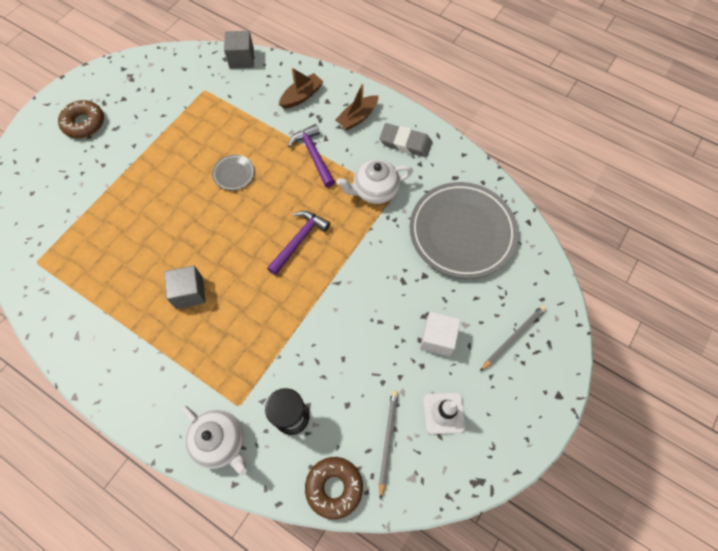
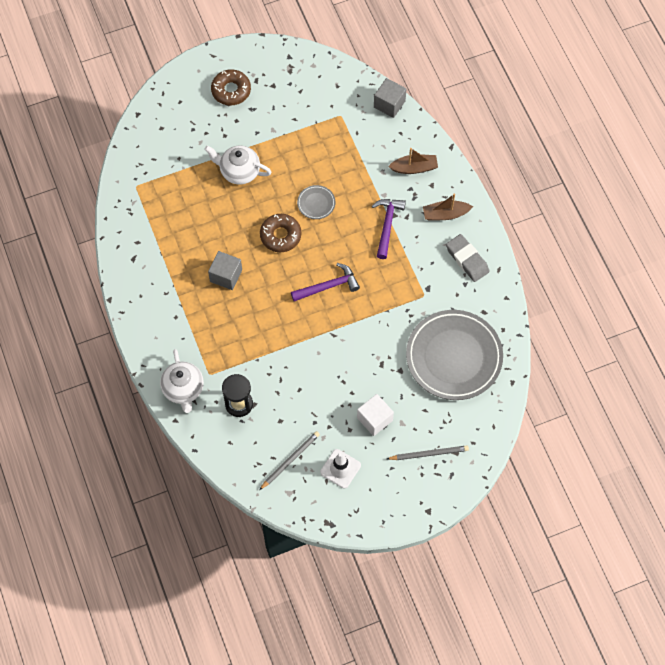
camera: 35 degrees right, 0 degrees up
(334, 487) = (235, 464): brown donut -> brown donut (280, 235)
(374, 190) = (413, 283): white teapot -> white teapot (239, 171)

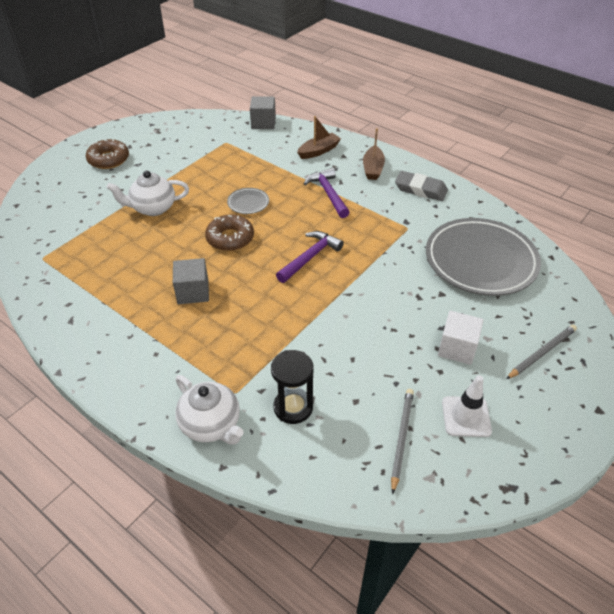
camera: 30 degrees left, 20 degrees down
(445, 214) = (373, 168): brown boat -> brown boat turned 45 degrees counterclockwise

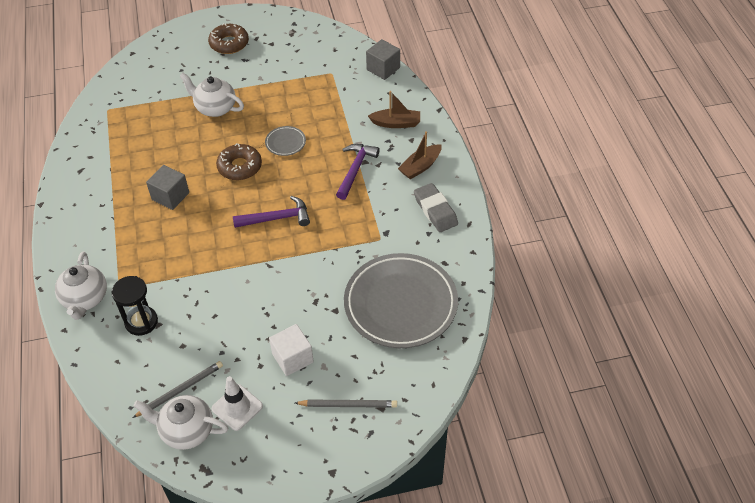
camera: 40 degrees right, 5 degrees up
(450, 468) = (186, 430): none -> white teapot

